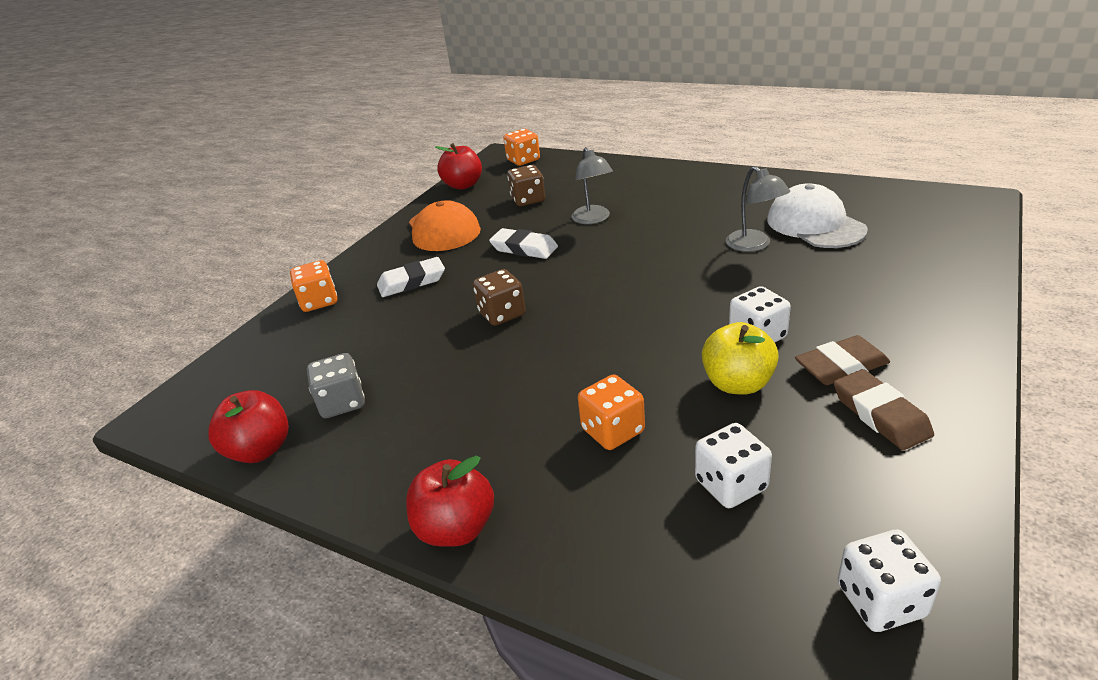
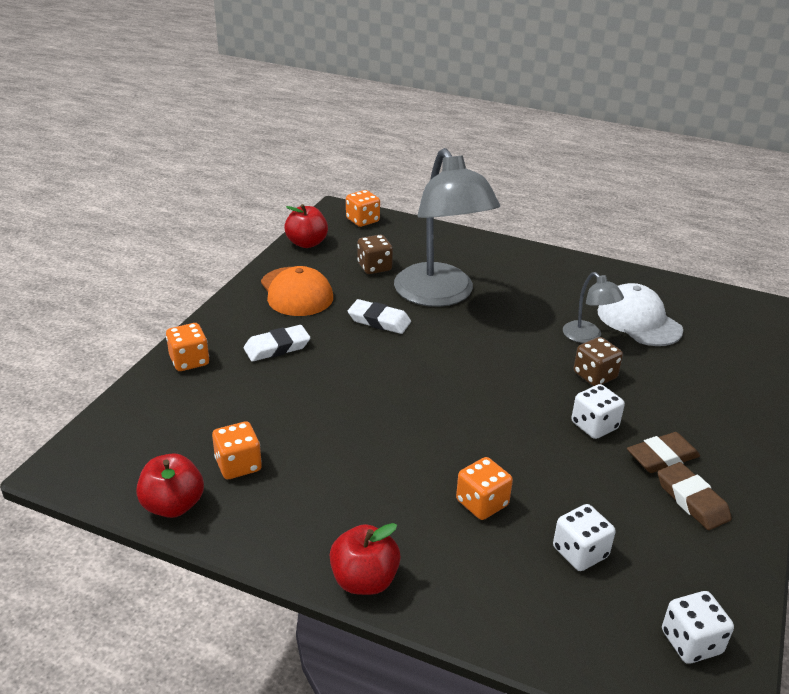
camera: 10 degrees left, 0 degrees up
(342, 403) = (238, 465): grey dice -> orange dice
(502, 314) = (369, 387): brown dice -> brown dice (595, 376)
(593, 219) = (440, 295): grey lamp -> grey lamp, size x2.22
(737, 383) = (580, 467): yellow apple -> none

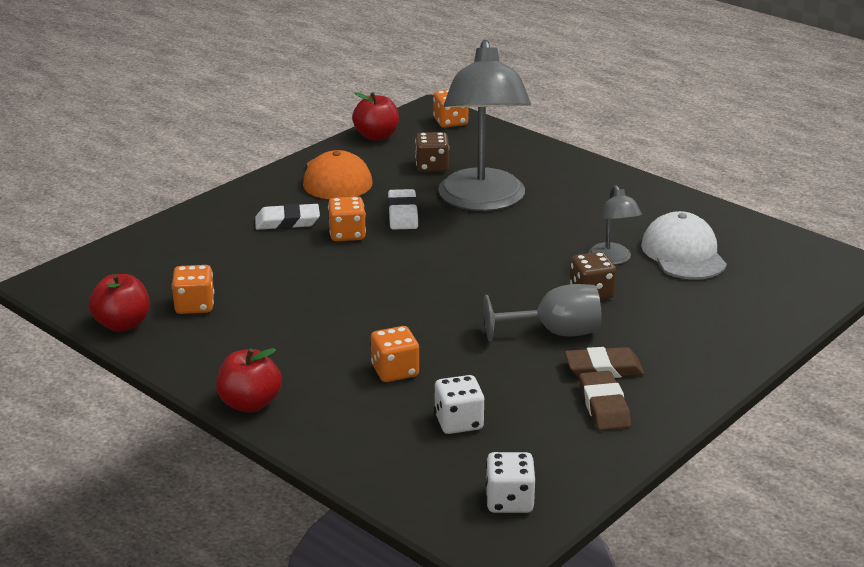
camera: 20 degrees right, 5 degrees down
(189, 361) = (199, 220): orange dice -> orange dice (347, 234)
(379, 321) = (402, 214): white eraser -> white eraser turned 45 degrees clockwise
(594, 425) = (555, 333): white dice -> grey goblet

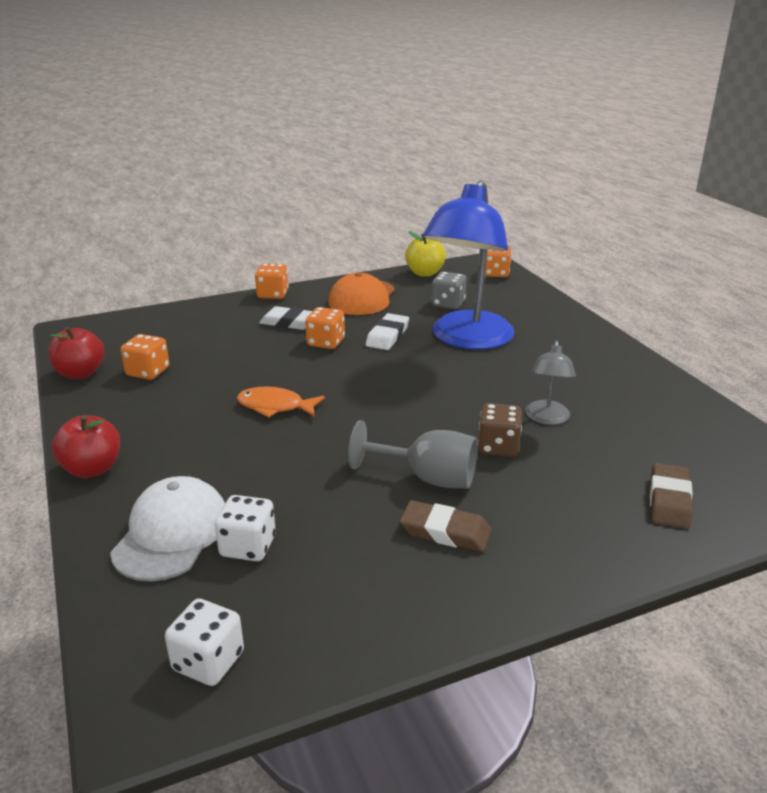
camera: 25 degrees right, 0 degrees up
(362, 307) = (275, 406): none -> orange fish
(376, 136) = (424, 273): red apple -> yellow apple
(395, 371) = (242, 474): orange dice -> orange dice (272, 294)
(432, 167) = (448, 304): brown dice -> grey dice
(483, 201) = (467, 339): grey lamp -> blue lamp
(604, 406) = (410, 576): brown eraser -> brown eraser (669, 500)
(683, 253) = (626, 430): white cap -> white cap (171, 533)

